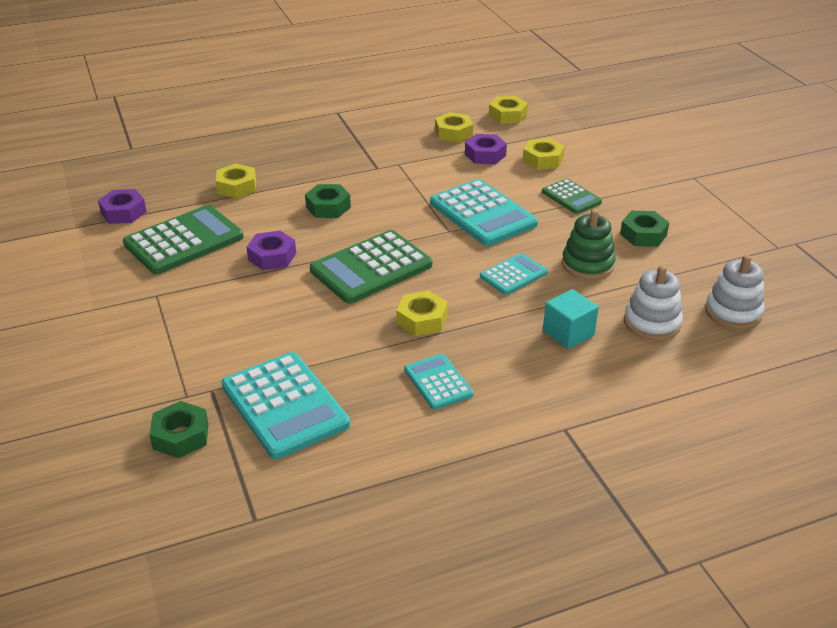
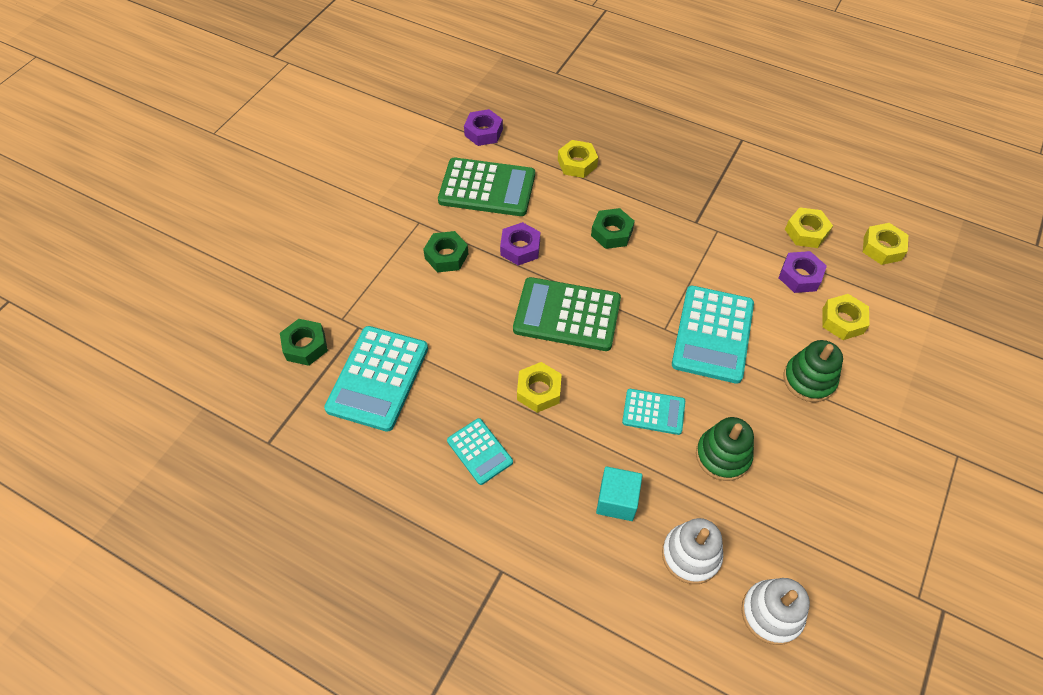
camera: 50 degrees right, 20 degrees up
(438, 382) = (479, 451): turquoise calculator -> turquoise calculator turned 120 degrees clockwise
(571, 197) = (809, 380): green calculator -> green stacking toy
(643, 234) = (813, 471): green nut -> green nut (446, 256)

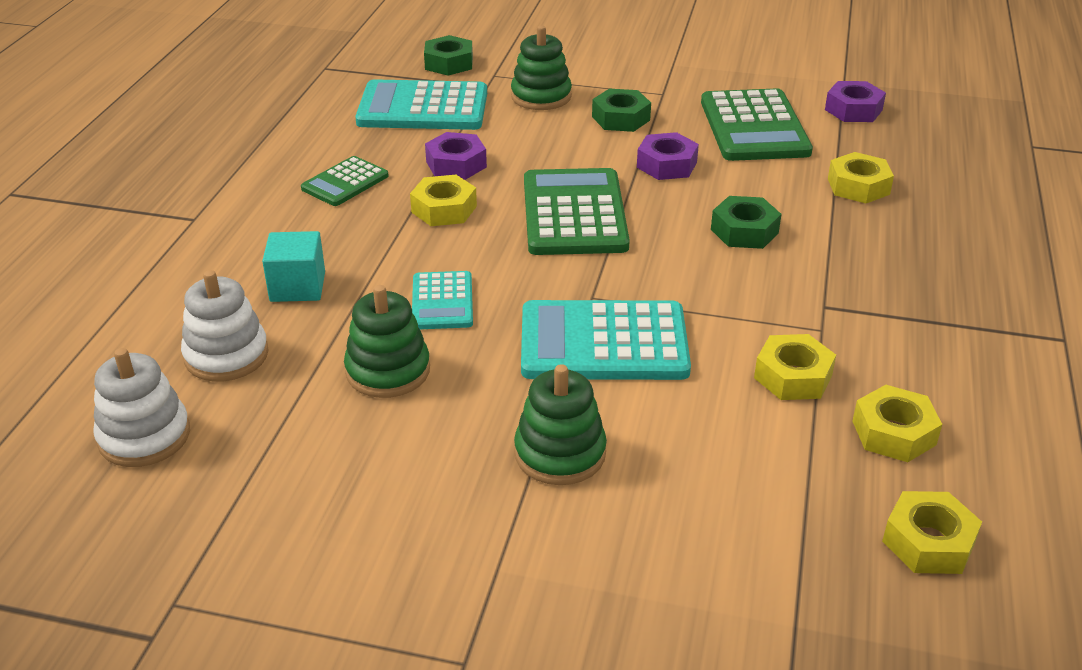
camera: 75 degrees right, 20 degrees down
(392, 295) = (541, 96): none -> green stacking toy
(479, 451) = (345, 182): turquoise calculator -> green calculator
(800, 276) = (781, 430): purple nut -> purple nut (456, 164)
(842, 321) = (708, 490): yellow nut -> yellow nut (793, 376)

